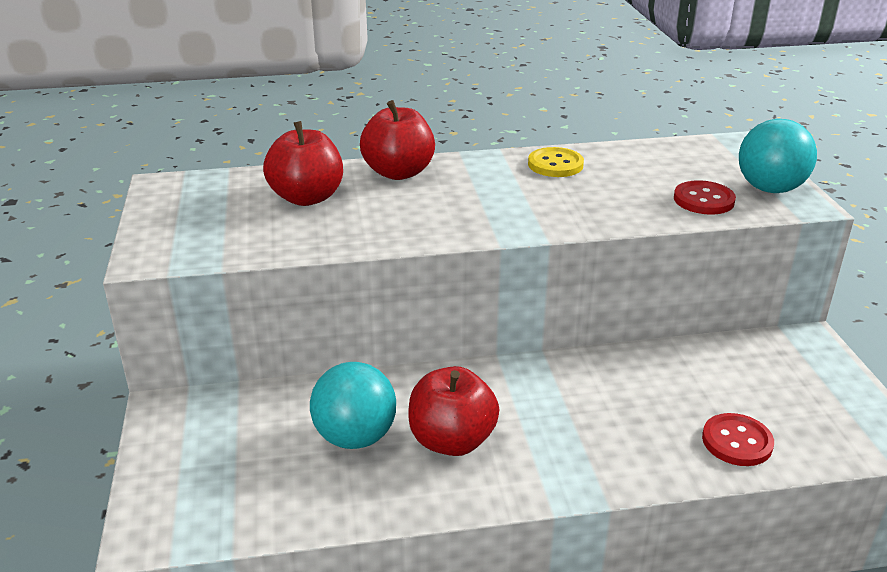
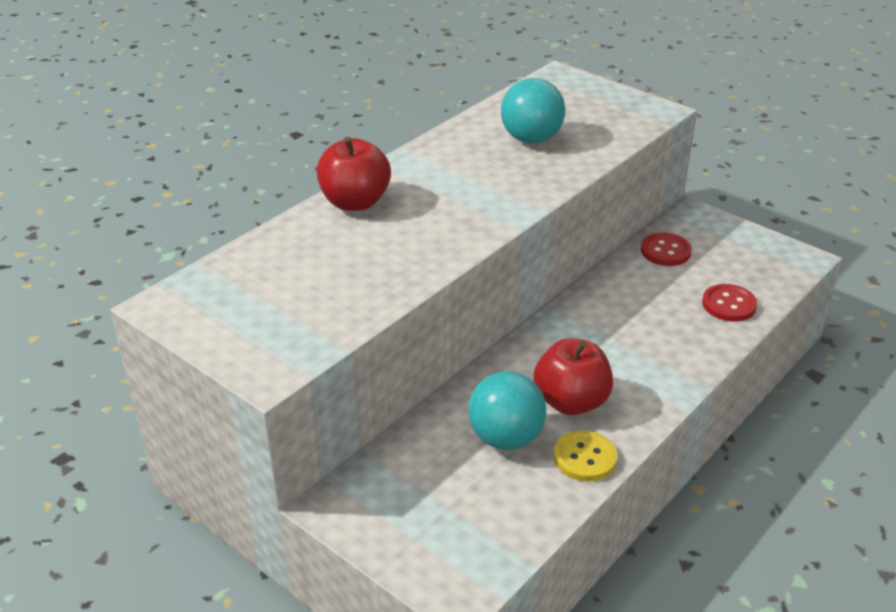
camera: 40 degrees left, 5 degrees up
(307, 198) = (316, 258): red apple -> none
(555, 164) = (463, 145): yellow button -> yellow button (585, 458)
(703, 200) = (598, 133): red button -> red button (665, 251)
(770, 189) = (626, 107): turquoise ball -> turquoise ball (531, 139)

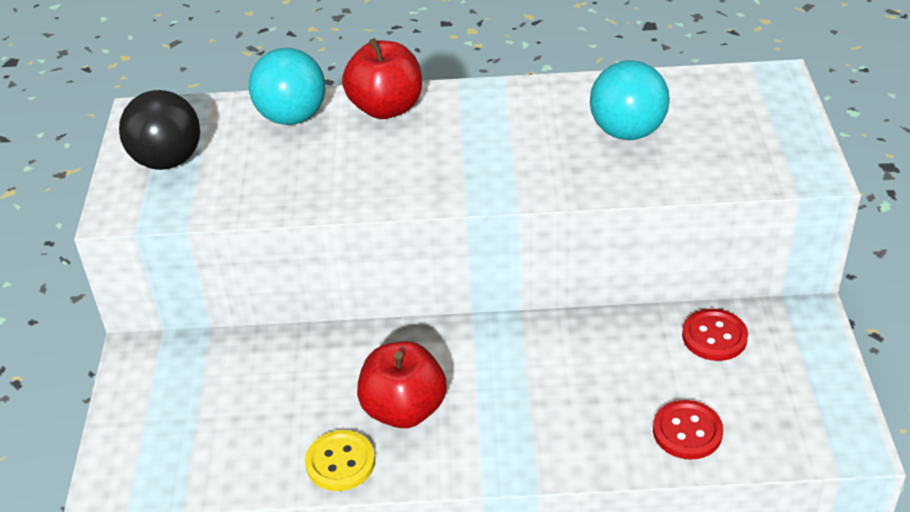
camera: 50 degrees right, 5 degrees up
(246, 320) = (167, 160): none -> black ball
(505, 438) = (312, 399): turquoise ball -> turquoise ball (292, 117)

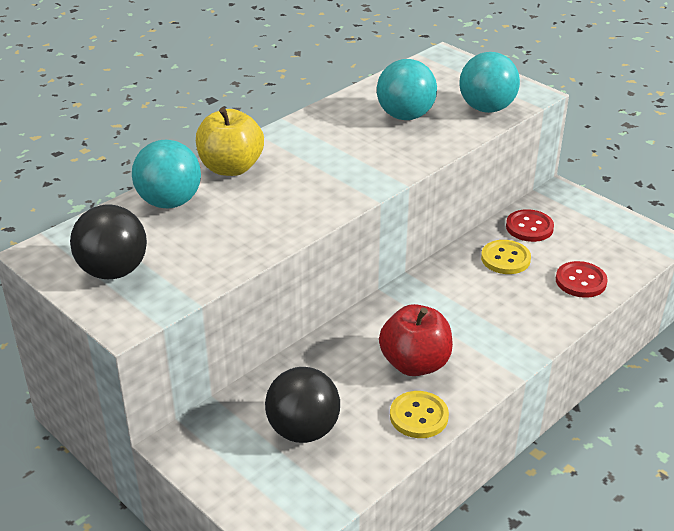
camera: 45 degrees left, 5 degrees down
(235, 407) = (303, 430): none -> black ball
(386, 108) = (231, 168): red apple -> yellow apple
(639, 357) = (505, 259): none -> yellow button
(730, 165) = (486, 108): none -> turquoise ball

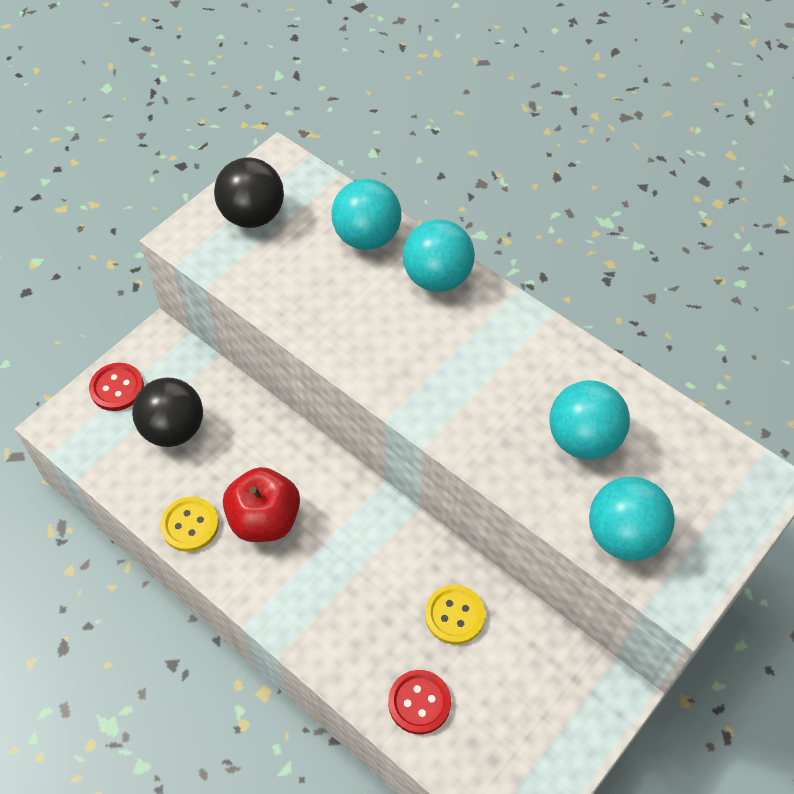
camera: 85 degrees right, 20 degrees up
(231, 168) = (437, 278): yellow apple -> turquoise ball
(529, 227) = (525, 647): red button -> red button (117, 388)

